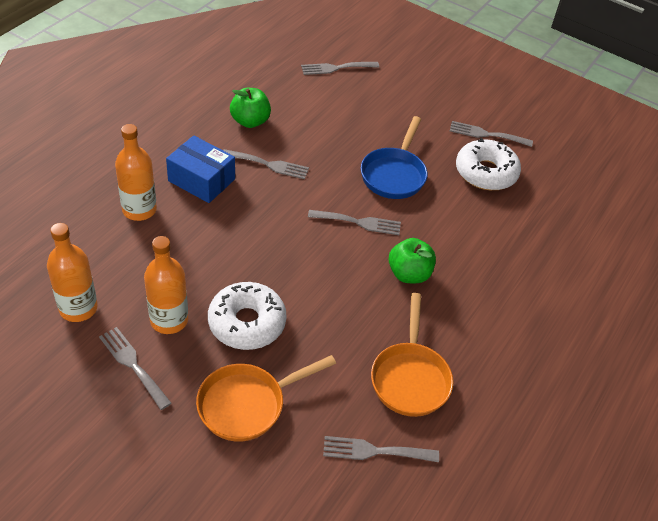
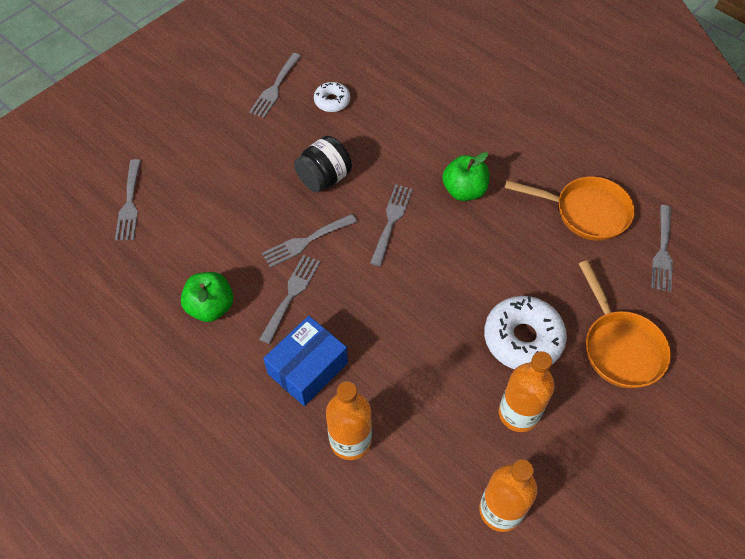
camera: 75 degrees left, 10 degrees up
(133, 365) = (577, 451): grey fork -> grey fork (306, 241)
(394, 174) = (324, 178): blue pan -> black jar
(485, 172) = (332, 101): white donut -> white donut, size x0.55

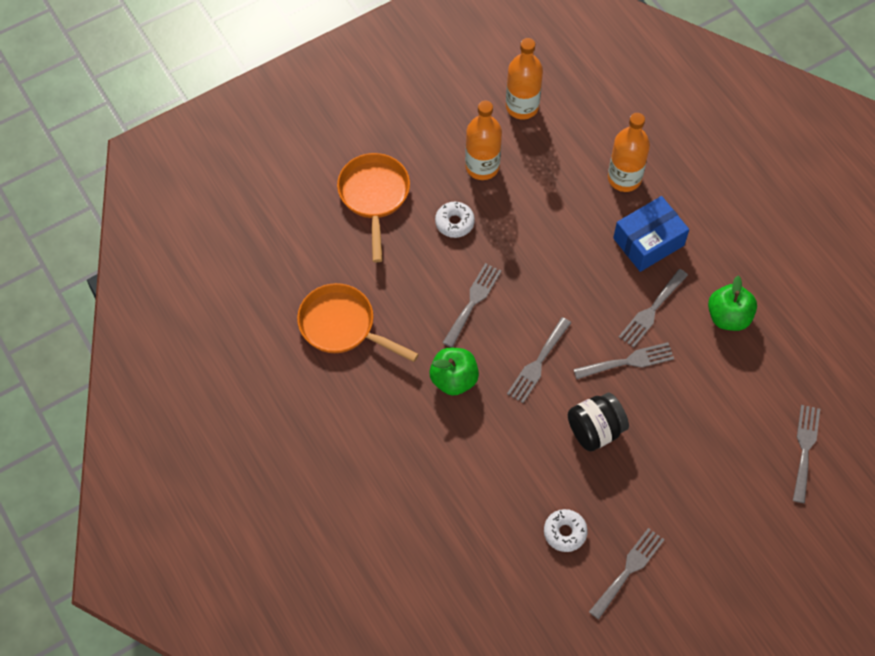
camera: 165 degrees left, 5 degrees up
(523, 339) = (454, 223): white donut -> white donut, size x0.55
(662, 252) = (290, 269): grey fork -> grey fork (473, 302)

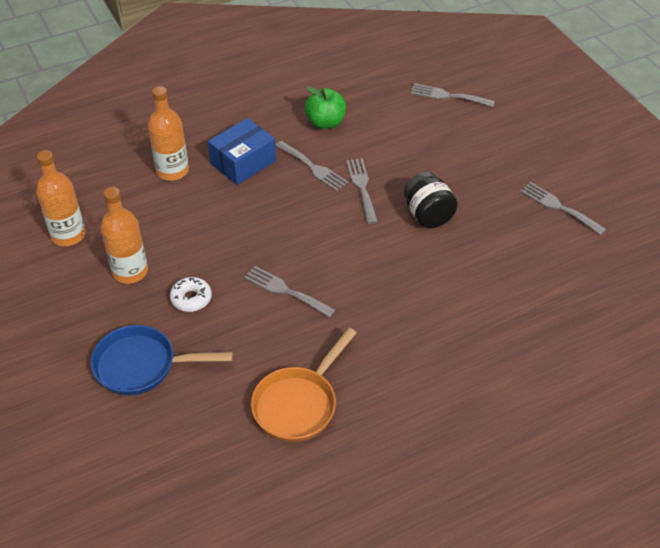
camera: 85 degrees left, 15 degrees down
(374, 196) = (142, 366): orange pan -> blue pan
(454, 379) = (370, 312): green apple -> none
(538, 363) = (358, 248): grey fork -> none
(565, 532) = (527, 244): white donut -> none
(648, 242) = (243, 162): blue box -> blue box turned 75 degrees clockwise

